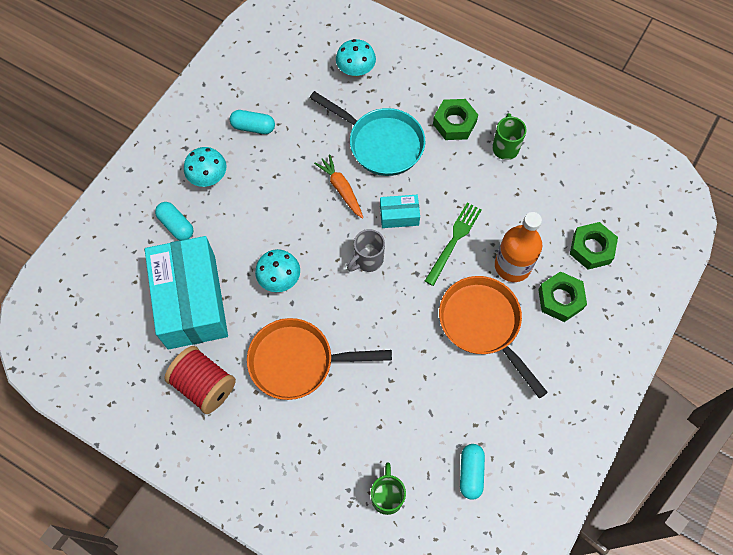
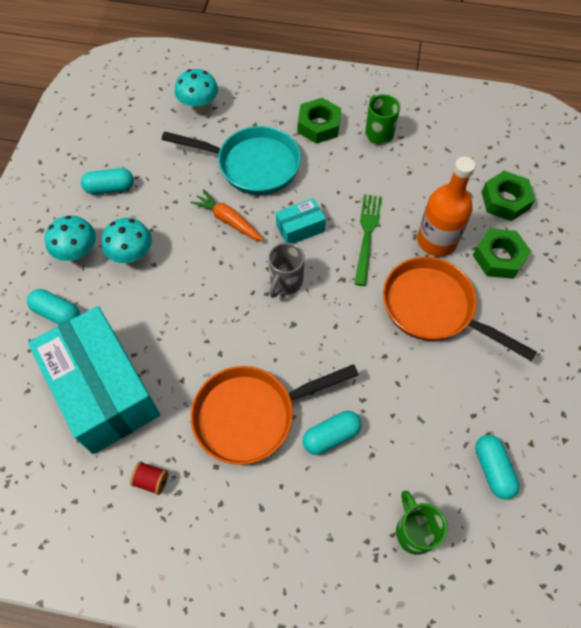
camera: 20 degrees left, 5 degrees down
(204, 385) = (151, 480): red spool -> red spool, size x0.45
(280, 279) = (197, 333): turquoise mushroom -> turquoise mushroom (132, 254)
(353, 400) = (331, 436): none -> turquoise capsule

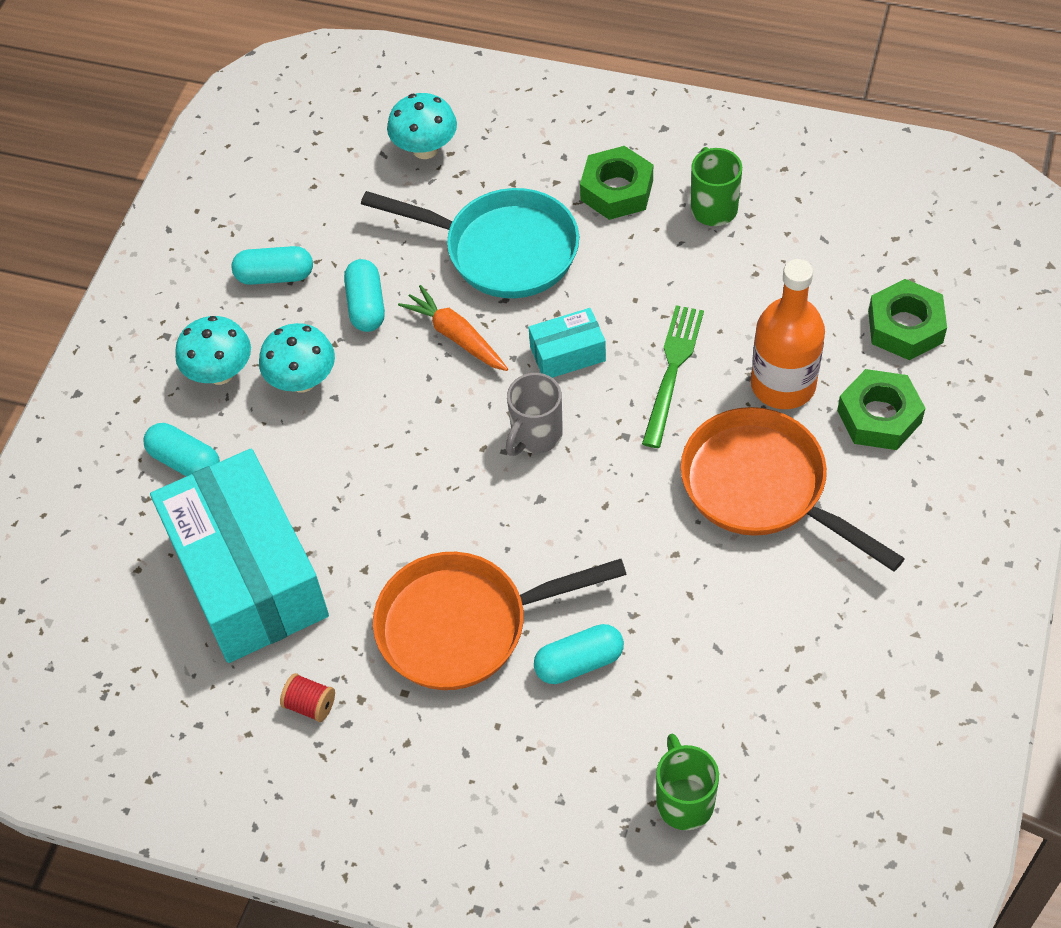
camera: 10 degrees right, 5 degrees down
(492, 469) = (815, 725): turquoise capsule -> turquoise capsule (366, 305)

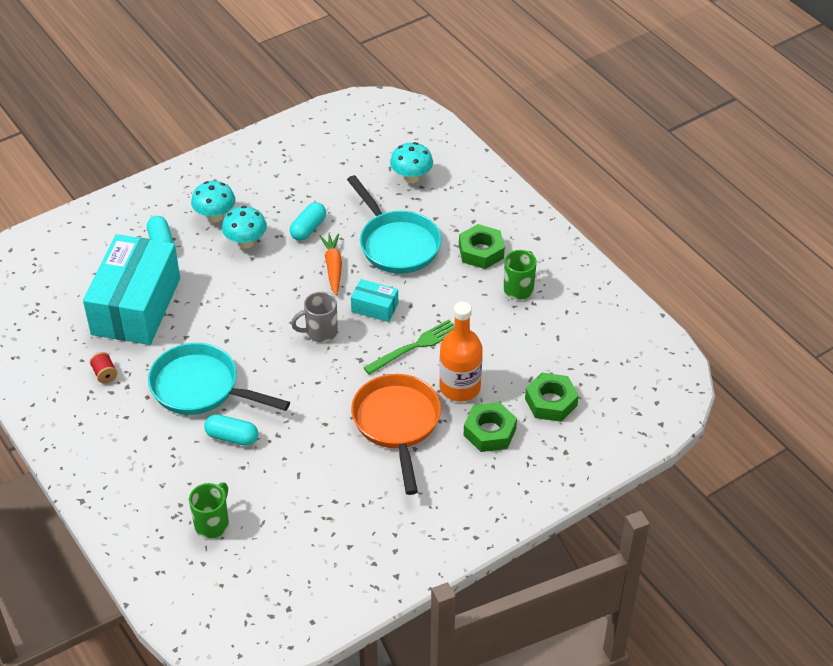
camera: 35 degrees right, 10 degrees down
(275, 276) = (283, 191): turquoise capsule -> none
(463, 625) = (201, 388): orange pan -> turquoise pan

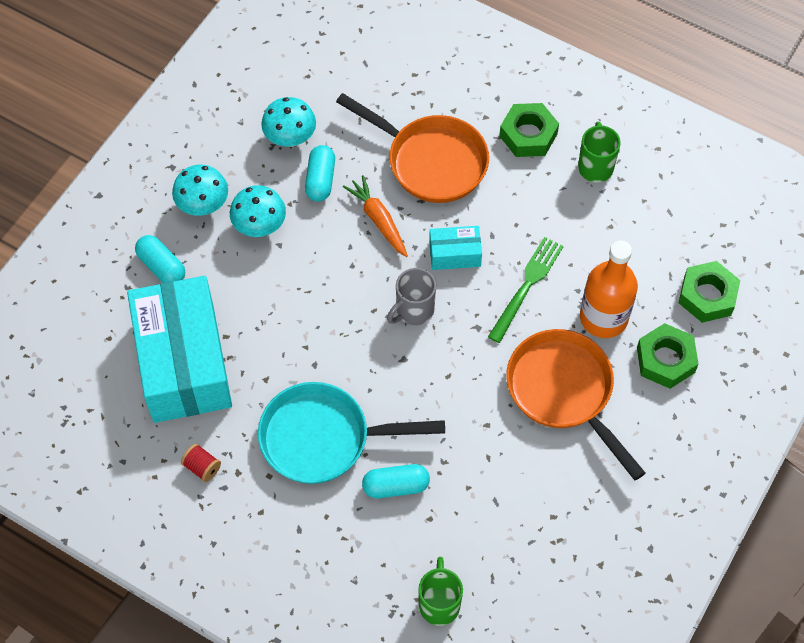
camera: 25 degrees left, 15 degrees up
(396, 244) = (431, 161): turquoise pan -> orange pan
(411, 178) = (397, 67): turquoise mushroom -> turquoise mushroom (290, 138)

